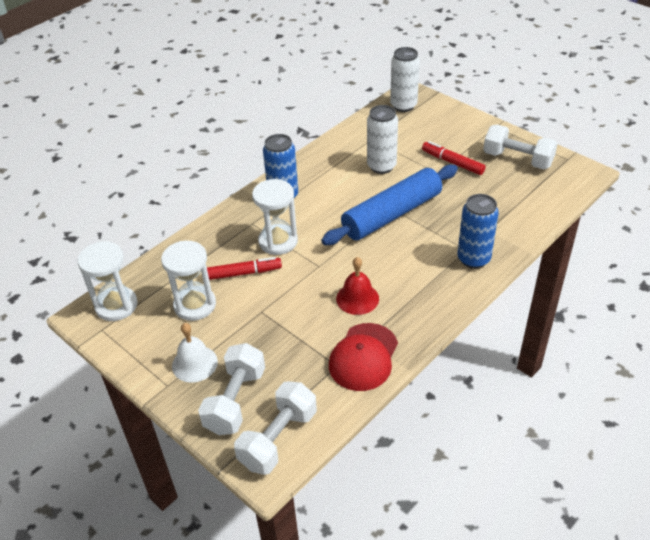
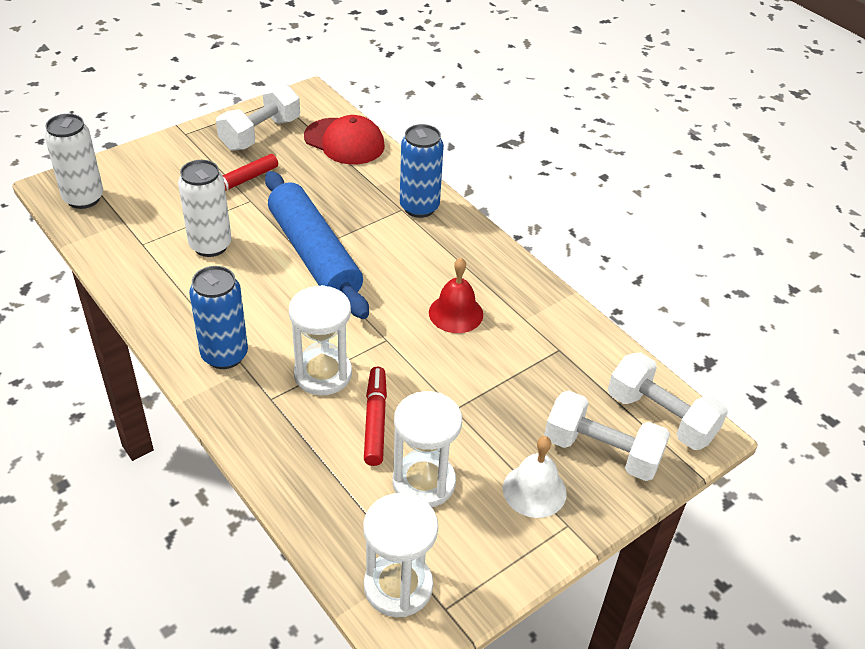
camera: 85 degrees left, 0 degrees up
(363, 357) = (550, 324): red cap -> red cap (344, 142)

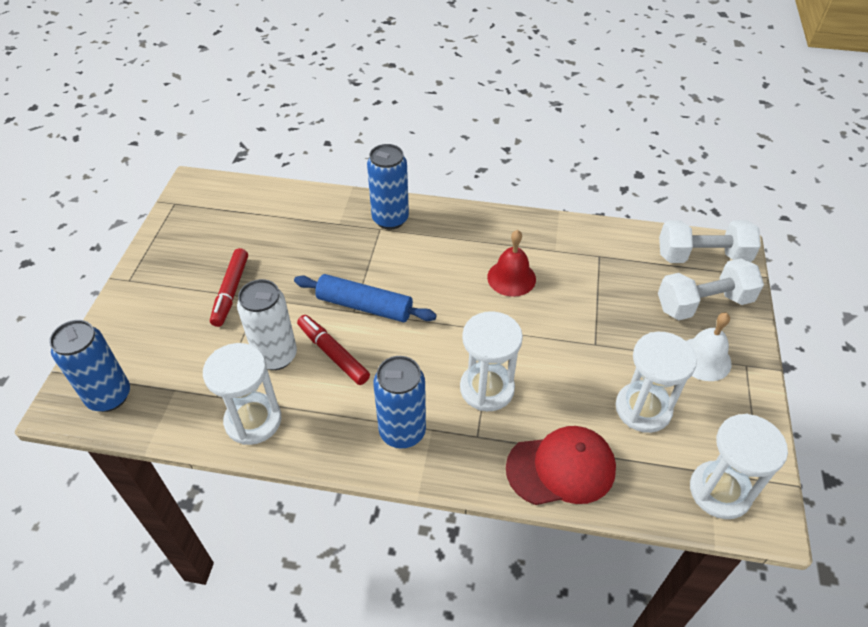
camera: 40 degrees left, 5 degrees up
(83, 198) = (109, 396): white can -> blue can
(143, 275) = (253, 420): none -> white hourglass
(260, 134) = (196, 240): white dumbbell -> none
(314, 255) = (364, 306): blue rolling pin -> blue rolling pin, size x0.67
(344, 142) = (271, 204): red cap -> red cap (561, 468)
(375, 421) = (562, 393): red marker -> red marker (333, 354)

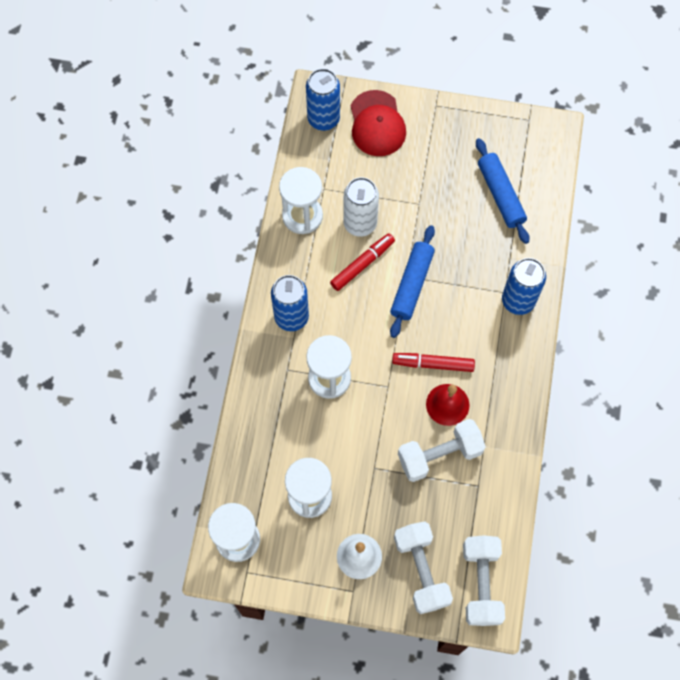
camera: 90 degrees right, 20 degrees up
(231, 291) = (425, 182): red marker -> red marker (433, 364)
(262, 228) = (500, 195): none -> blue rolling pin
(561, 468) = (259, 427): red cap -> red cap (377, 124)
(571, 286) = (439, 455): none -> white dumbbell

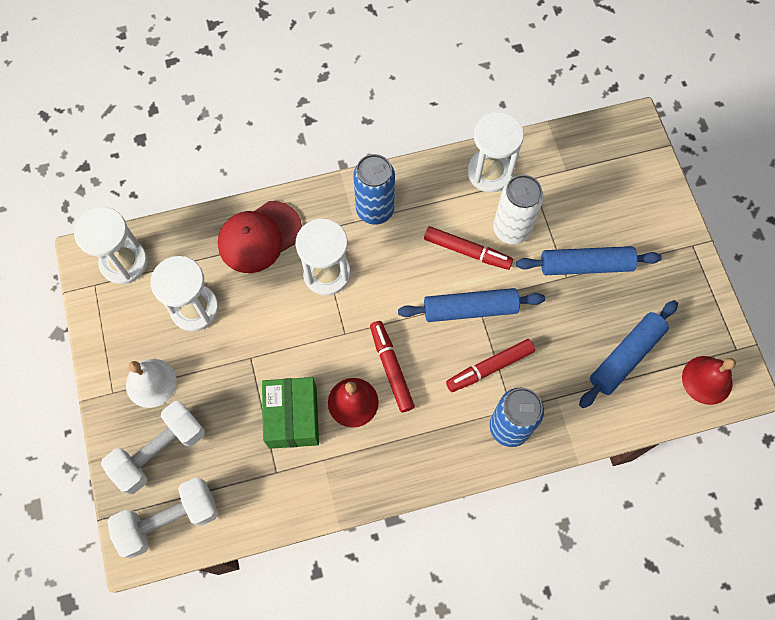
camera: 65 degrees right, 0 degrees up
(323, 119) = (609, 145): blue can -> none
(377, 124) = (634, 197): red cap -> red cap (259, 237)
(415, 186) = (585, 265): none -> blue rolling pin
(439, 455) = (293, 417): white dumbbell -> green box
(465, 293) = (489, 367): none -> red marker
(542, 150) = (707, 380): none -> red bell

